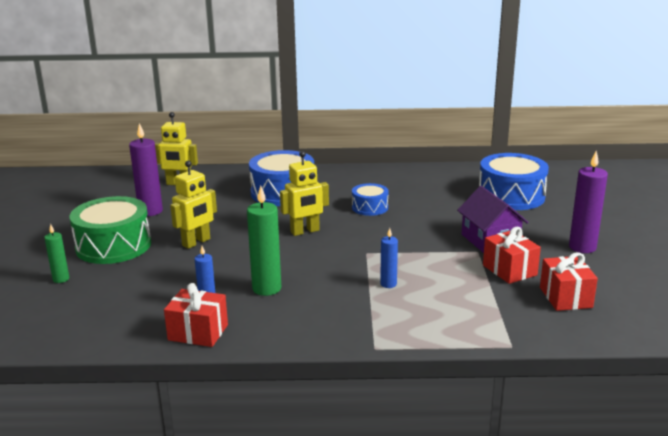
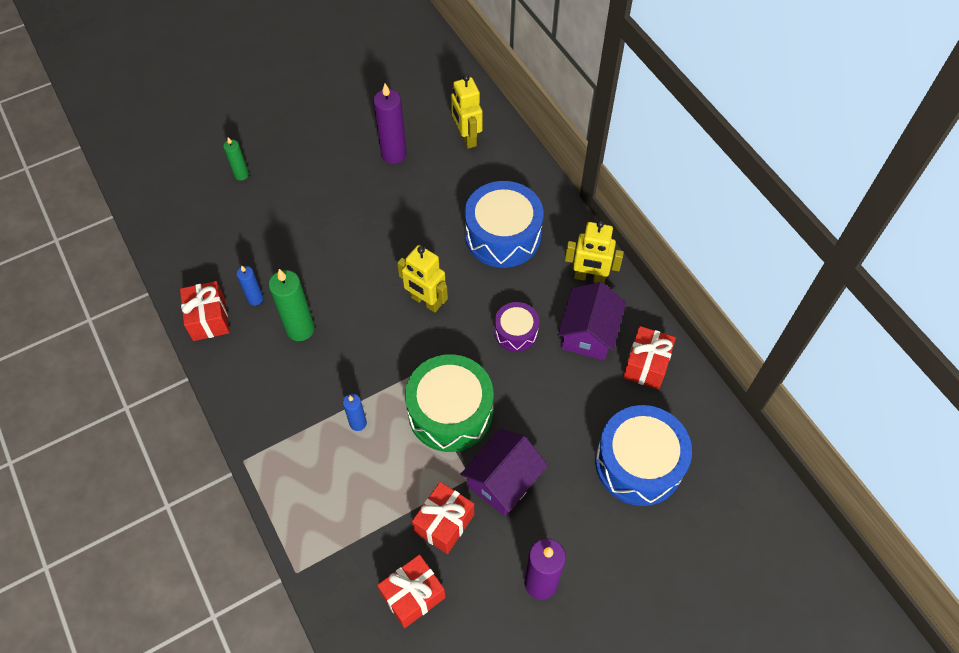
camera: 60 degrees right, 35 degrees up
(113, 246) = (314, 171): green drum -> green drum (450, 412)
(196, 242) = (354, 227): yellow robot -> yellow robot (589, 277)
(370, 207) = (516, 332): blue drum -> purple drum
(397, 186) = (588, 333): none -> purple house
(439, 177) = (646, 365): none -> red gift

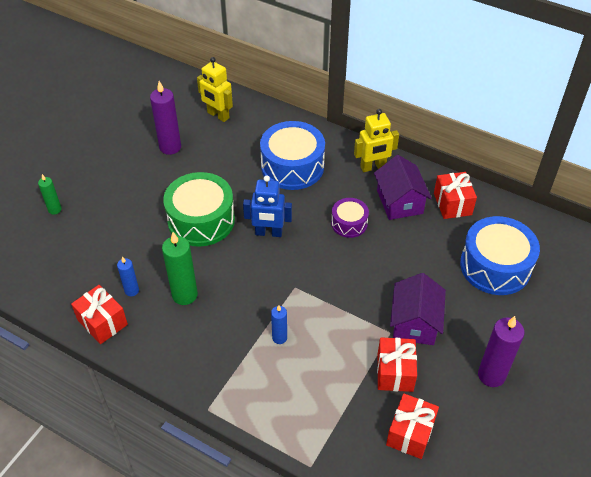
camera: 30 degrees left, 10 degrees down
(425, 301) = (268, 233): yellow robot -> blue robot
(450, 412) = (342, 297): green drum -> green drum (201, 220)

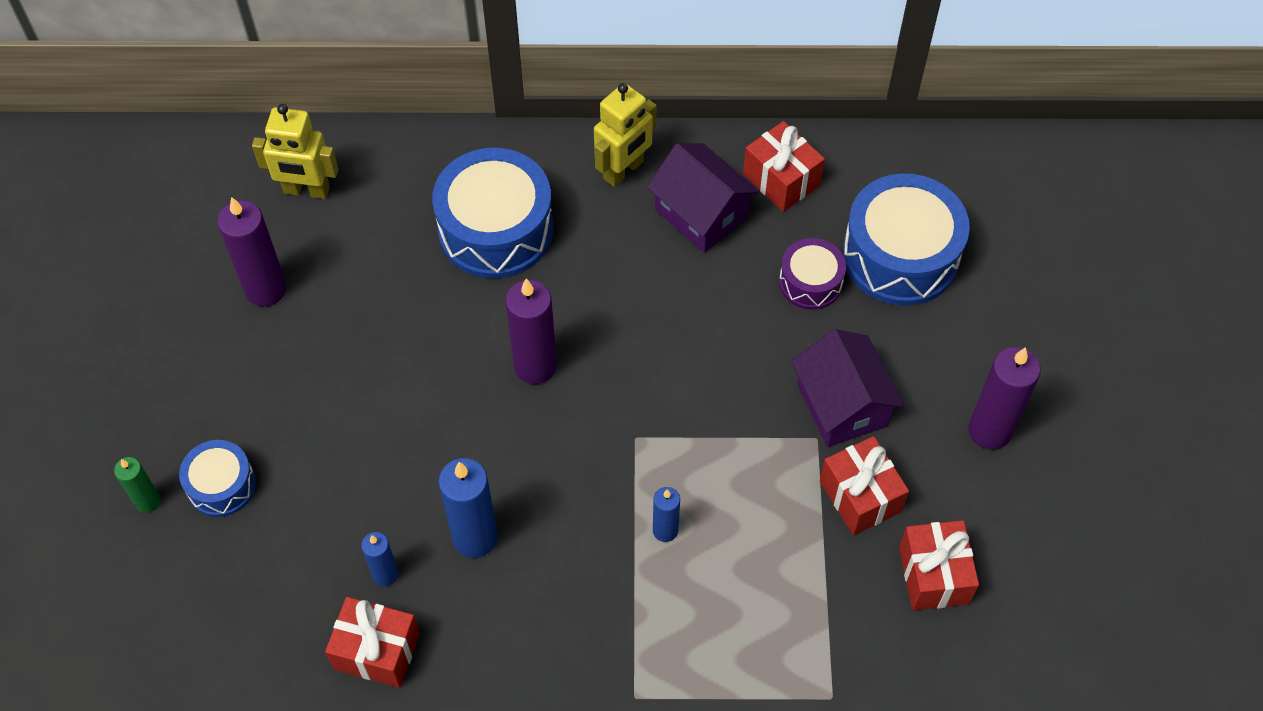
camera: 30 degrees left, 10 degrees up
(90, 218) = (221, 485): none -> blue drum
(185, 295) = (475, 537): green candle -> blue candle
(201, 220) = (412, 397): green drum -> none
(268, 233) = (535, 366): blue robot -> purple candle
(349, 223) = (648, 288): purple drum -> purple drum (810, 282)

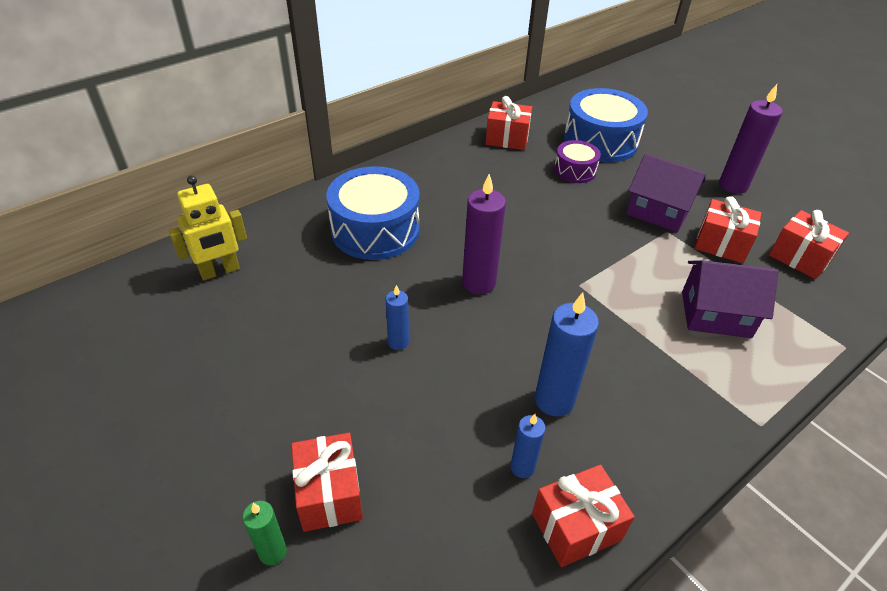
camera: 40 degrees left, 15 degrees down
(221, 485) = (329, 494): blue drum -> red gift
(266, 289) = (242, 341): purple candle -> none
(624, 170) = (420, 170): yellow robot -> none
(665, 530) = (655, 321): blue candle -> blue candle (398, 342)
(701, 213) = (484, 169): purple house -> purple house (715, 314)

